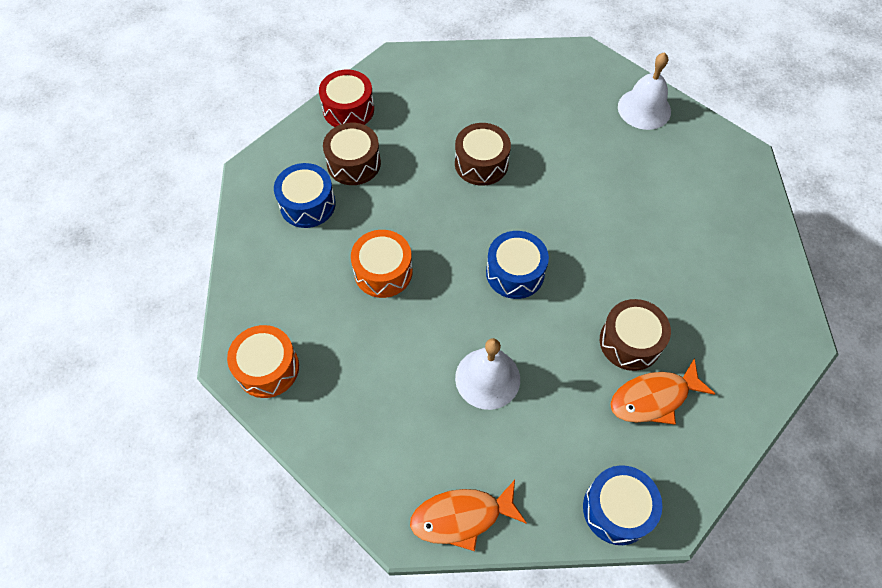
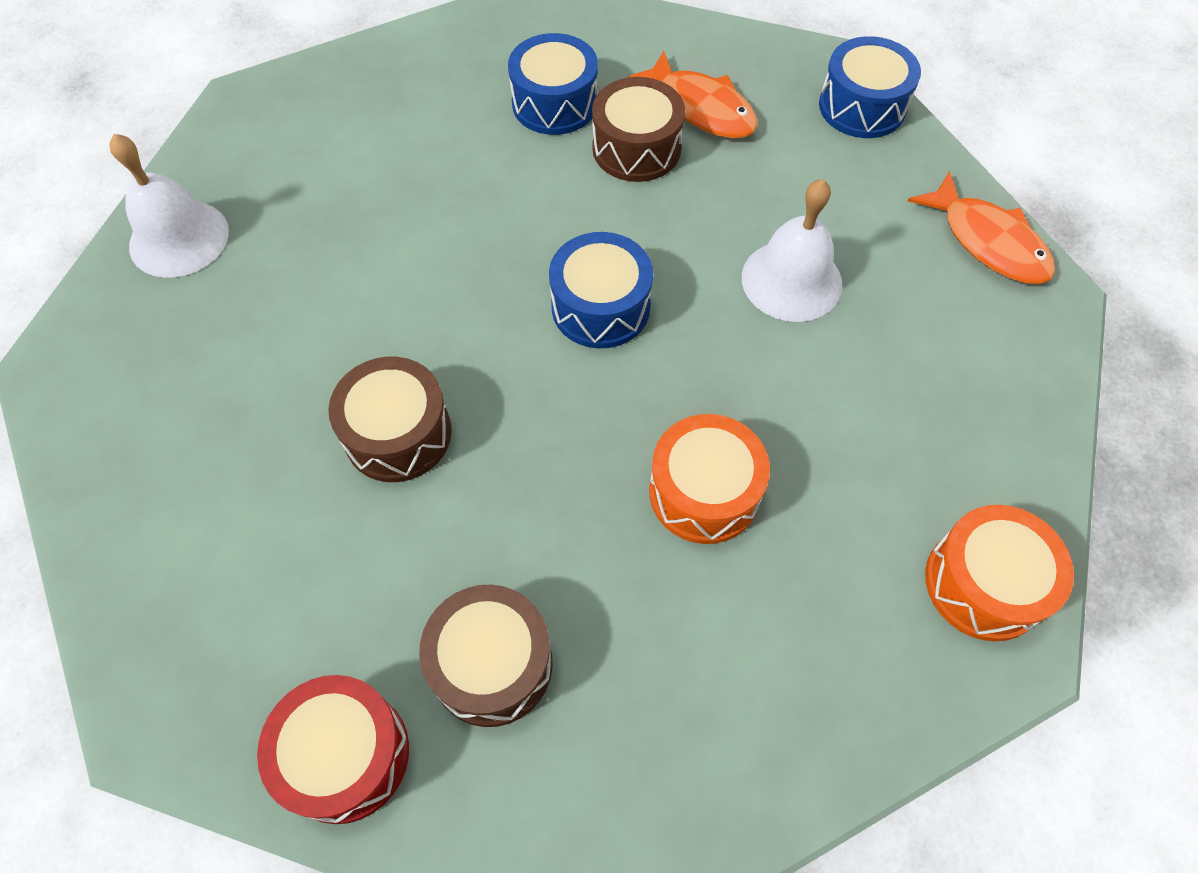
camera: 115 degrees left, 0 degrees up
(307, 204) = (634, 703): blue drum -> blue drum (555, 103)

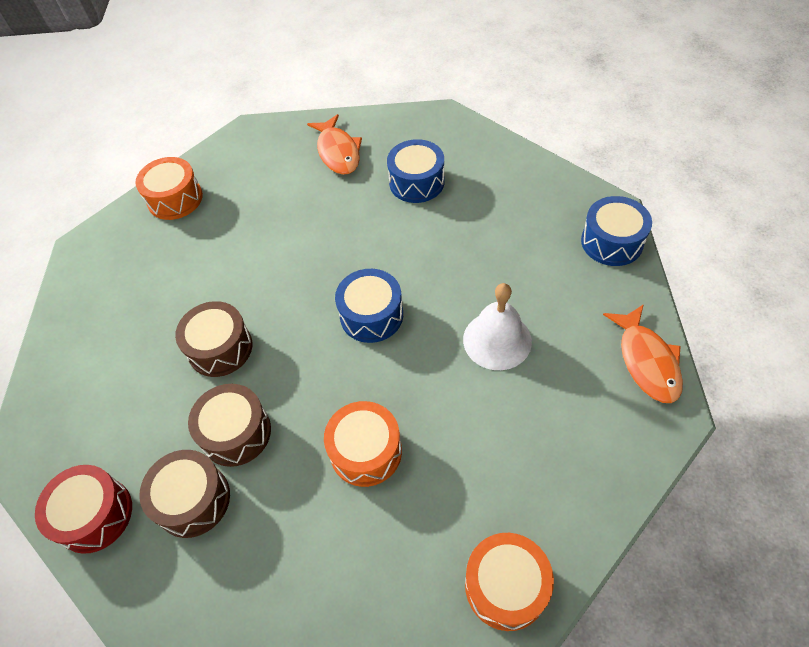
camera: 30 degrees right, 5 degrees down
(179, 238) = (175, 199): white bell -> orange drum
(636, 148) = (449, 225): brown drum -> brown drum (236, 433)
(701, 108) = (504, 211): orange fish -> orange fish (338, 152)

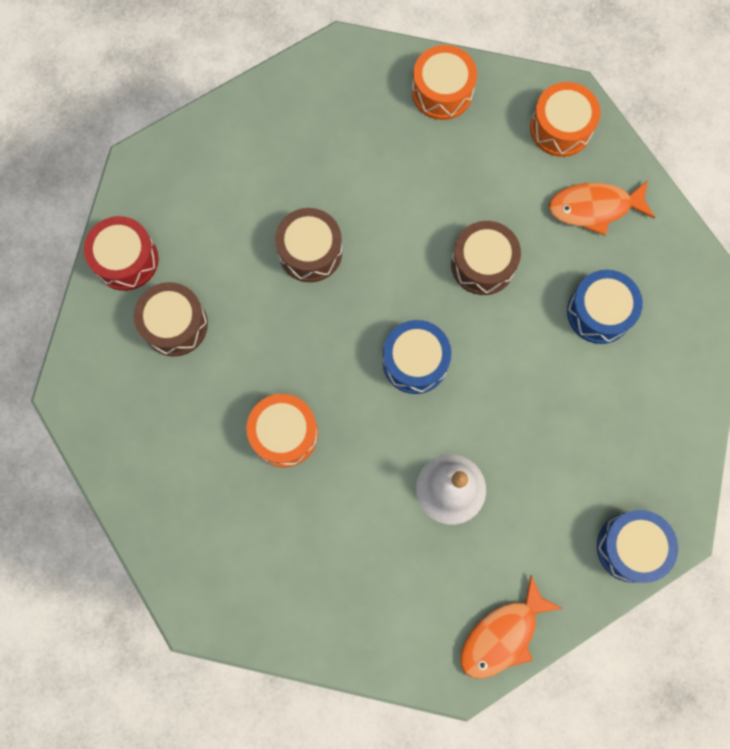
camera: 55 degrees right, 20 degrees up
(236, 433) = (244, 319): brown drum -> brown drum (483, 264)
(338, 152) = (594, 208): orange fish -> orange fish turned 45 degrees clockwise
(506, 586) = (235, 601): orange drum -> orange drum (560, 128)

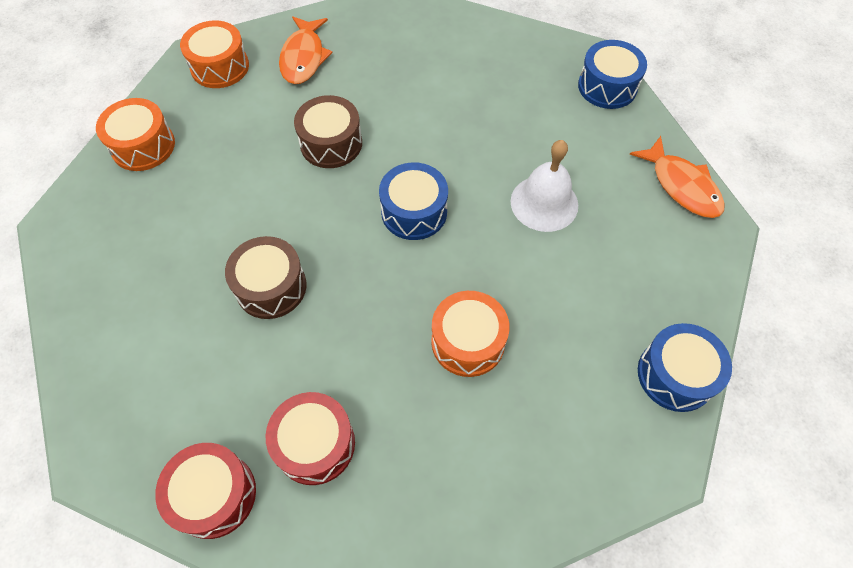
camera: 80 degrees left, 15 degrees down
(175, 324) = (315, 444): brown drum -> red drum
(599, 312) = (399, 71): blue drum -> blue drum (675, 375)

